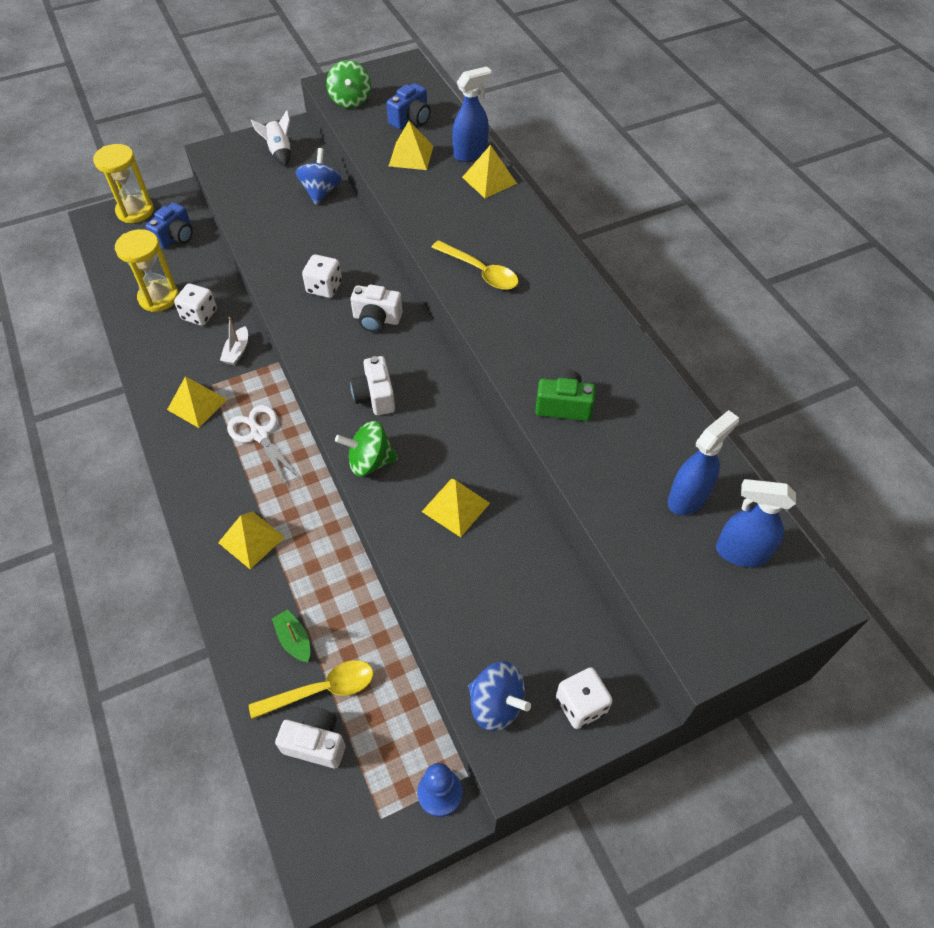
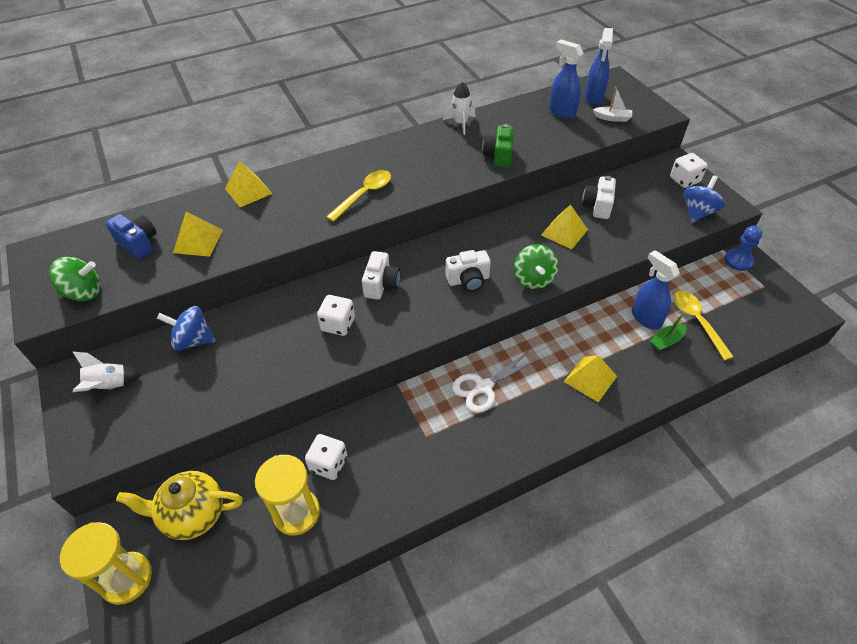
camera: 90 degrees left, 5 degrees down
(175, 237) = (193, 515): blue camera -> yellow teapot
(197, 404) = (451, 444): yellow pyramid -> none
(237, 351) = (383, 420): white boat -> white boat (612, 118)
(316, 743) = (733, 321): white camera -> white camera (597, 206)
(470, 153) = (206, 202): blue spray bottle -> blue spray bottle (645, 318)
(640, 367) = (460, 123): none -> white rocket

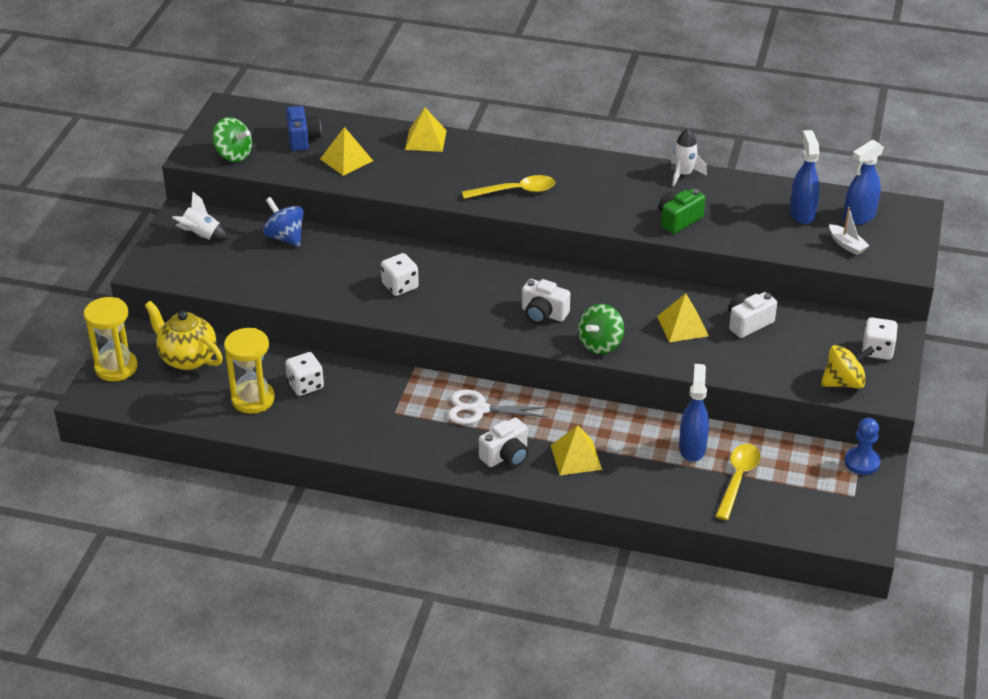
camera: 40 degrees right, 10 degrees down
(381, 284) = (467, 277): white camera -> white camera (506, 456)
(666, 341) = (685, 474): green boat -> none
(698, 212) = (844, 382): blue spinning top -> yellow spinning top

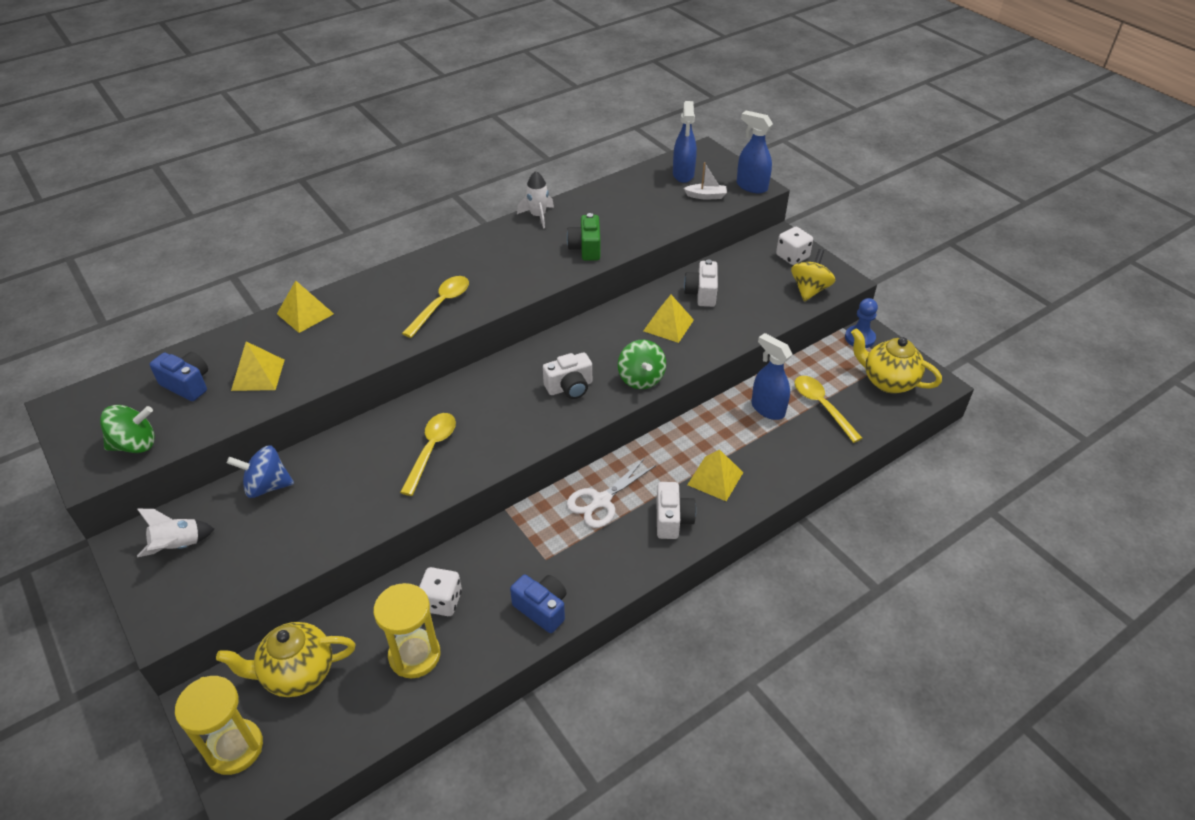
camera: 50 degrees left, 5 degrees up
(352, 435) = (542, 609): none -> blue camera
(400, 286) = (431, 450): white dice -> yellow spoon
(802, 213) = (649, 194): blue spray bottle -> blue spray bottle (751, 186)
(825, 506) = (888, 381): none -> yellow teapot

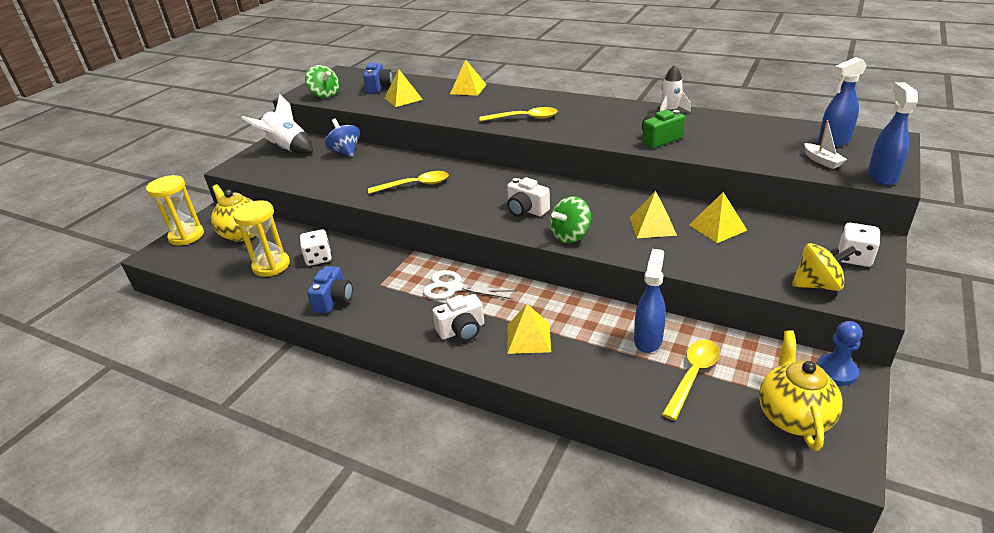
camera: 65 degrees right, 10 degrees down
(178, 546) = (287, 148): white rocket -> white rocket, size x1.58
(701, 293) = (717, 227): white camera -> yellow pyramid

